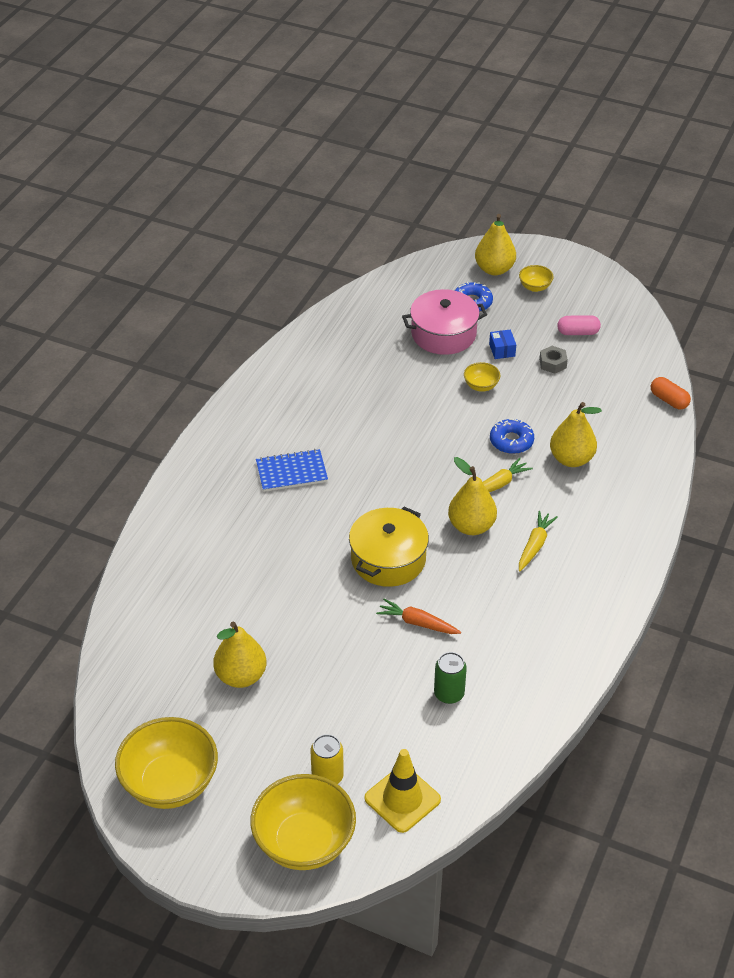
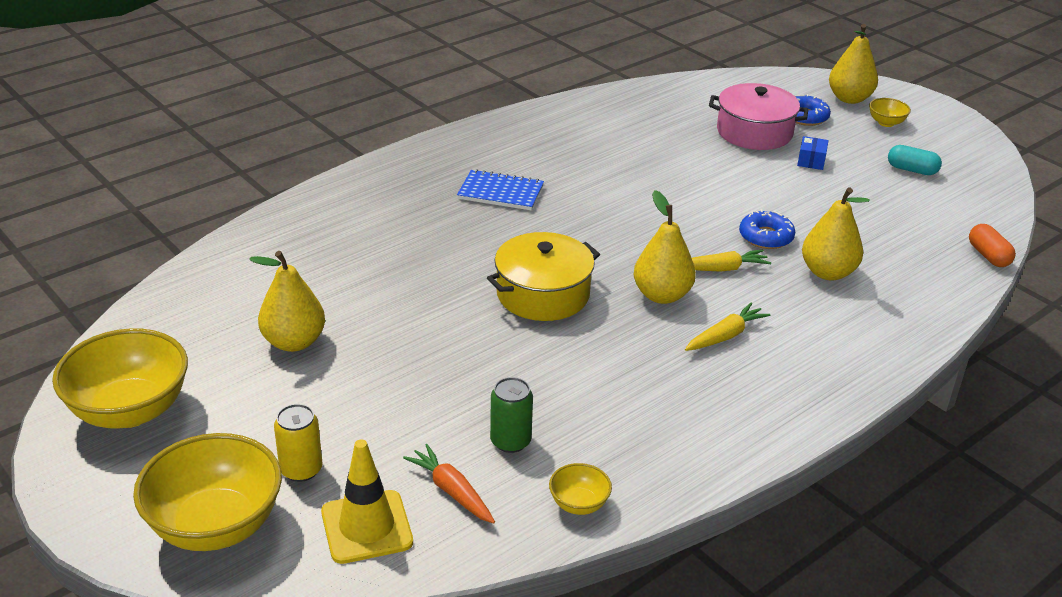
camera: 25 degrees right, 10 degrees down
(417, 623) = (528, 361): orange carrot -> orange carrot (451, 491)
(481, 386) = (765, 183): yellow bowl -> yellow bowl (579, 504)
(552, 363) = (863, 187): grey nut -> none
(578, 332) = (912, 170): pink capsule -> turquoise capsule

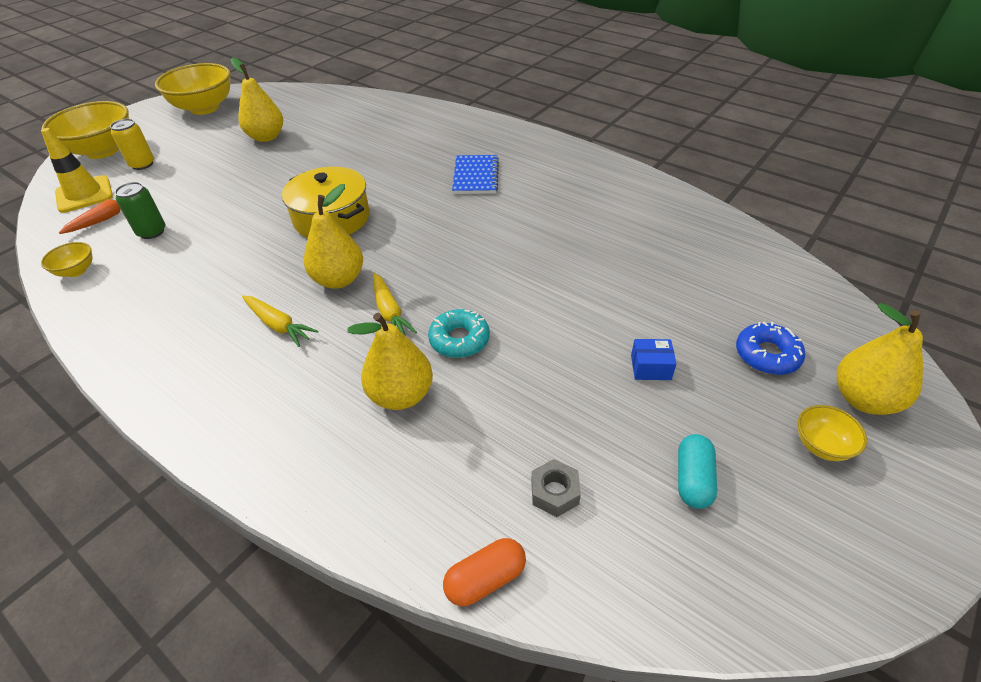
camera: 80 degrees right, 10 degrees up
(754, 132) = (690, 312): pink pot -> none
(766, 237) = (459, 340): blue donut -> turquoise donut
(922, 220) = (554, 492): none -> grey nut

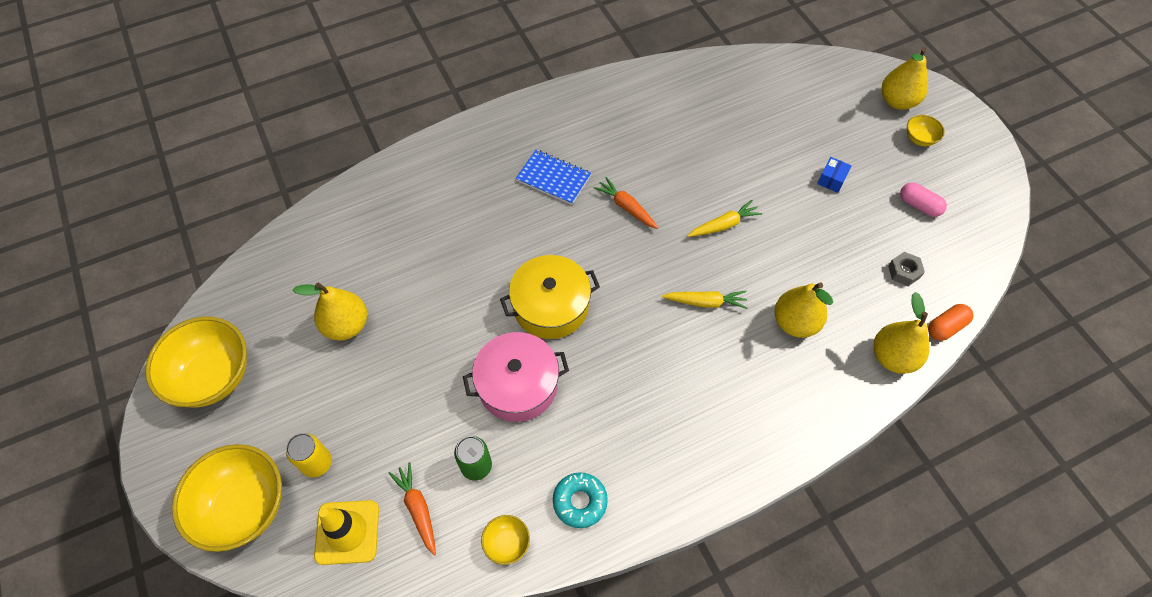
camera: 65 degrees left, 15 degrees up
(239, 227) = (518, 385): none -> pink pot
(278, 325) = (682, 382): yellow carrot -> yellow carrot (724, 225)
(339, 280) = (646, 325): yellow pear -> yellow pear (892, 357)
(459, 340) = (757, 269): turquoise donut -> turquoise donut (580, 502)
(475, 225) = (626, 207): none -> orange carrot
(485, 579) = (945, 327): orange capsule -> orange capsule turned 60 degrees clockwise
(693, 479) = (919, 205): turquoise capsule -> pink capsule
(767, 355) = (847, 120): blue donut -> none

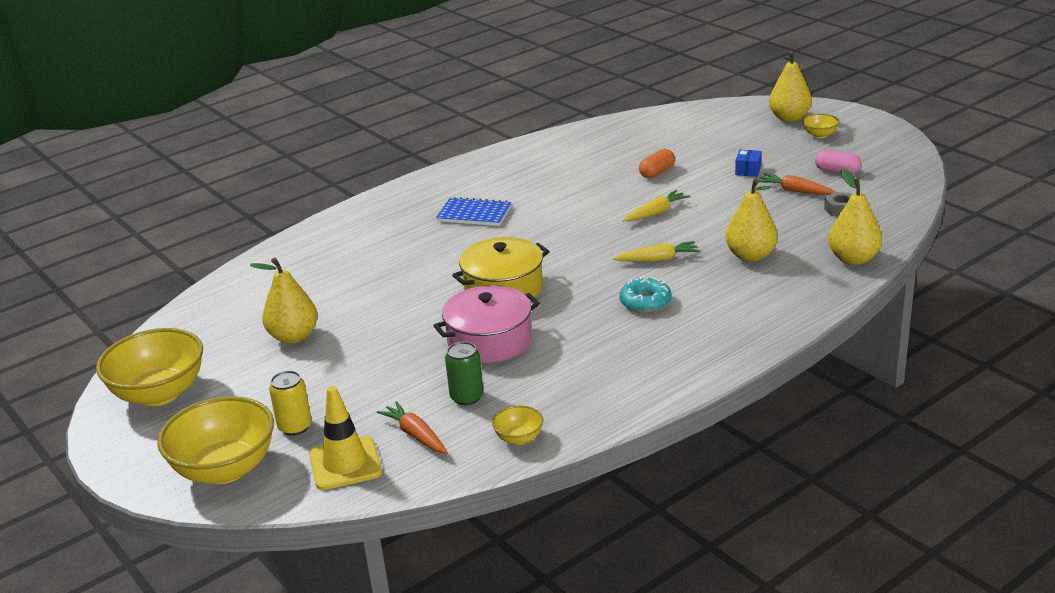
camera: 10 degrees left, 30 degrees down
(580, 502) = (584, 399): turquoise donut -> turquoise donut (645, 302)
(626, 207) = (555, 218): orange carrot -> orange carrot (795, 191)
(945, 327) = (895, 233): orange capsule -> orange capsule (657, 172)

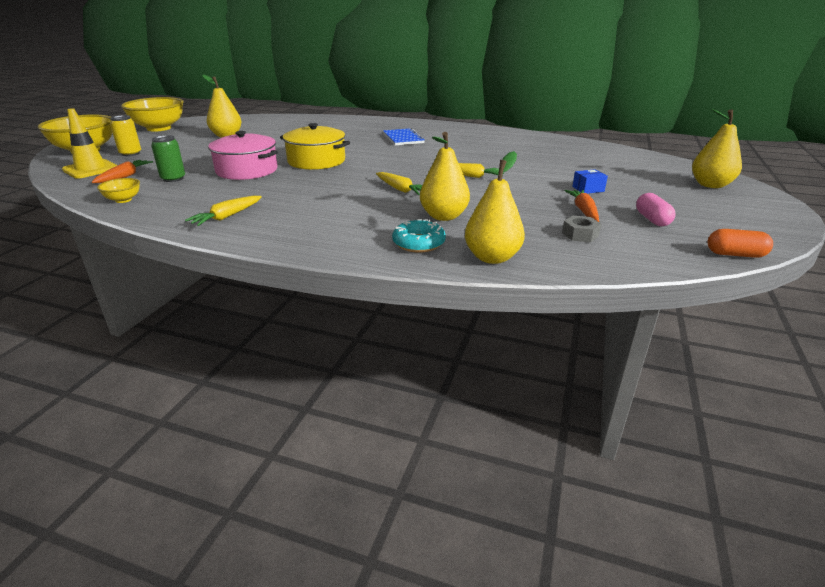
camera: 55 degrees right, 0 degrees up
(645, 302) = (332, 198): turquoise donut -> turquoise donut (418, 243)
(645, 372) = (226, 217): none -> yellow carrot
(657, 172) = (532, 165): orange capsule -> orange capsule (735, 254)
(820, 135) = (705, 201): yellow bowl -> none

